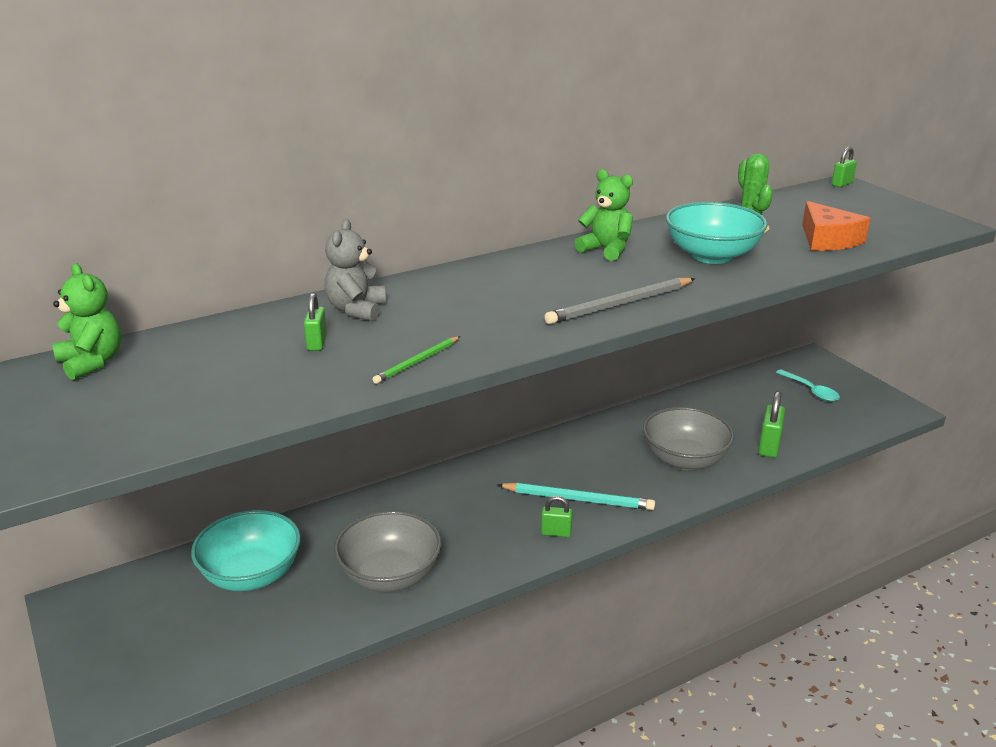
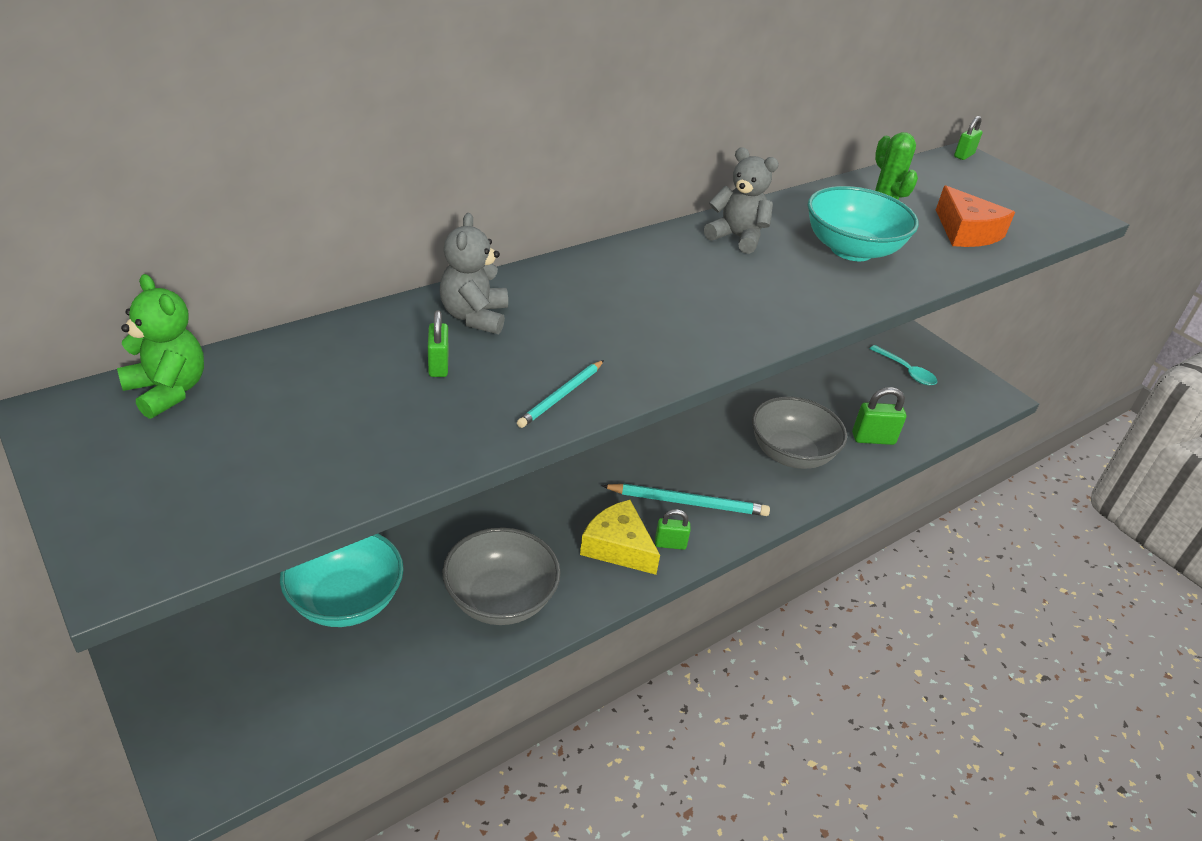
camera: 10 degrees left, 10 degrees up
(417, 362) = (561, 396): green pencil -> turquoise pencil
(506, 534) = (618, 546): none -> yellow cheese
(606, 250) = (737, 237): green teddy bear -> grey teddy bear
(620, 304) = (768, 316): grey pencil -> none
(769, 446) = (873, 438): green padlock -> green padlock turned 75 degrees clockwise

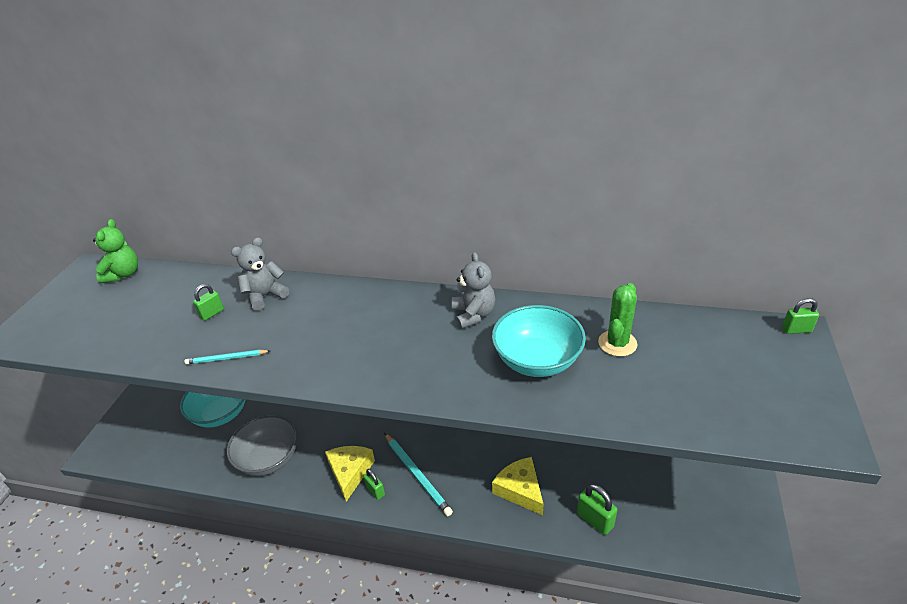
camera: 55 degrees right, 0 degrees up
(791, 454) = (520, 490): grey bowl -> yellow cheese
(906, 371) = (700, 490): turquoise spoon -> none
(966, 232) = (664, 393): orange cheese -> none

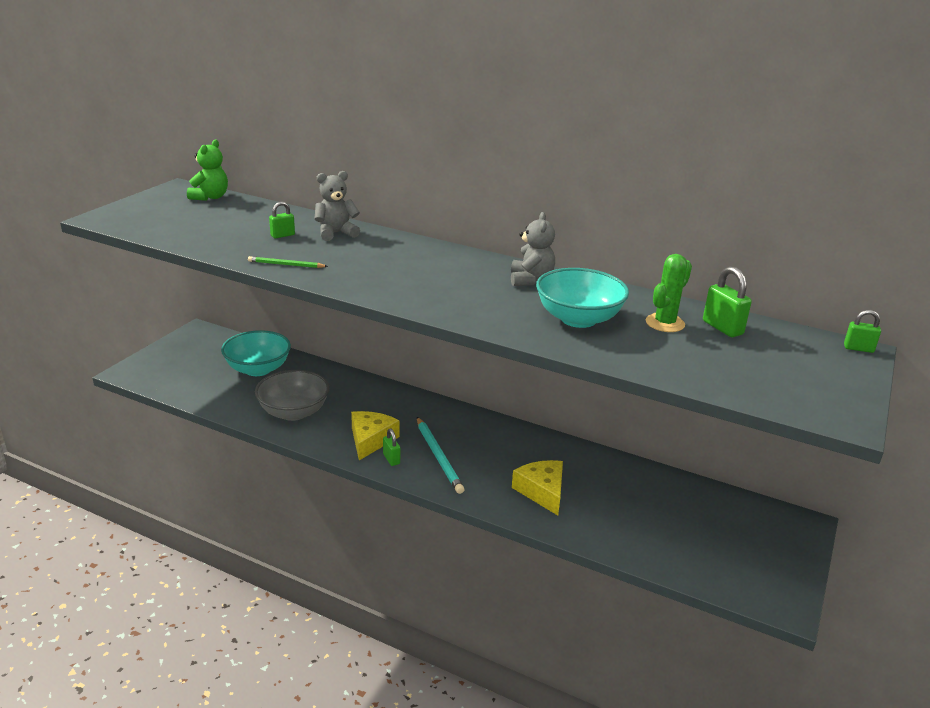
camera: 10 degrees right, 10 degrees down
(226, 358) = (286, 265): turquoise pencil -> green pencil
(595, 520) = (613, 531): green padlock -> green padlock (722, 328)

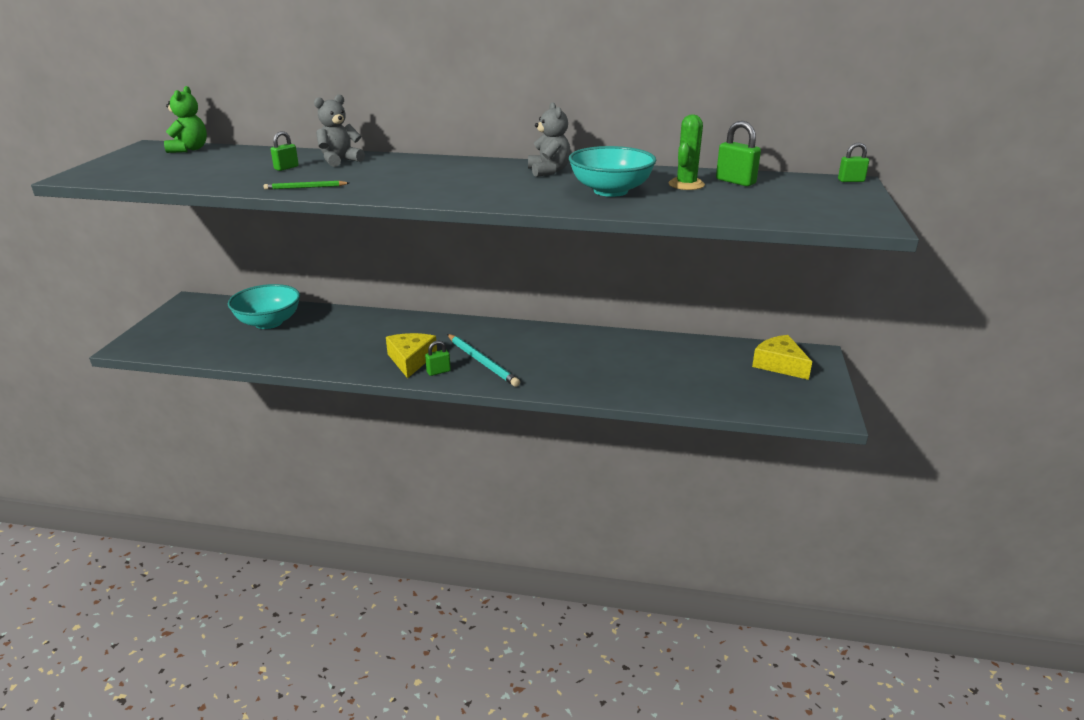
camera: 15 degrees left, 0 degrees up
(294, 412) = (323, 351): grey bowl -> none
(391, 459) = (438, 371): green padlock -> green padlock turned 75 degrees counterclockwise
(542, 491) = (589, 371): yellow cheese -> yellow cheese (779, 364)

